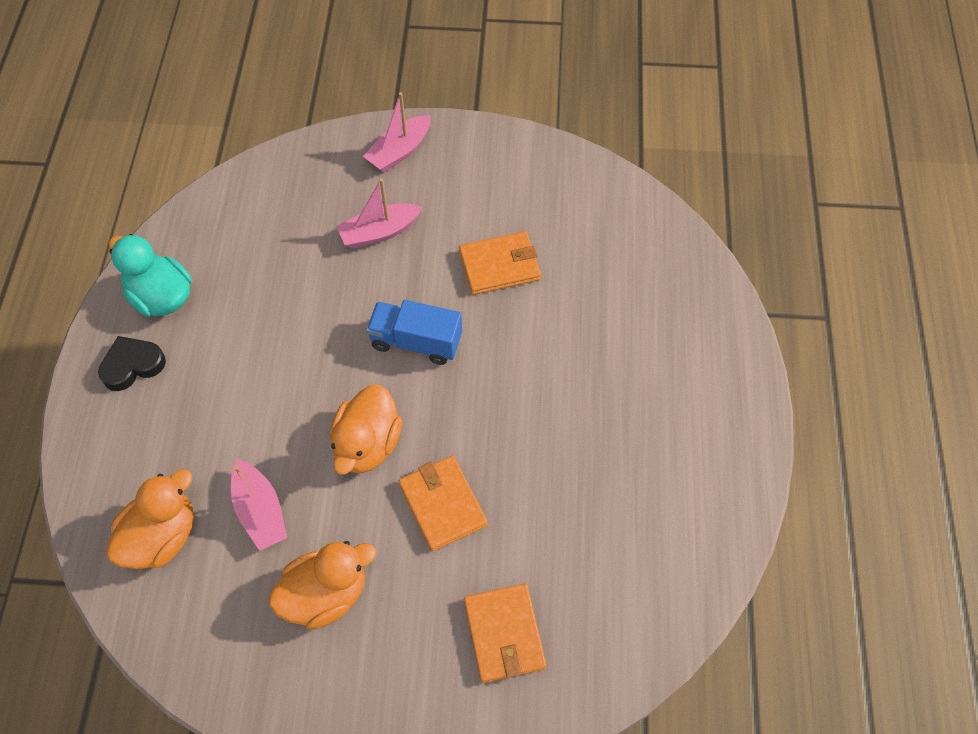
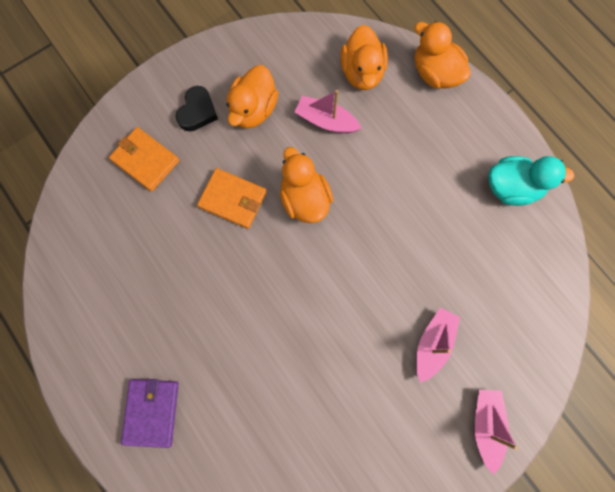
camera: 140 degrees right, 15 degrees up
(90, 468) = (435, 73): none -> orange duck
(132, 365) = (478, 138): black heart -> black heart (197, 112)
(416, 342) = (335, 284): blue truck -> none
(499, 265) = (332, 386): orange wallet -> none
(686, 363) = (151, 411): none -> purple wallet

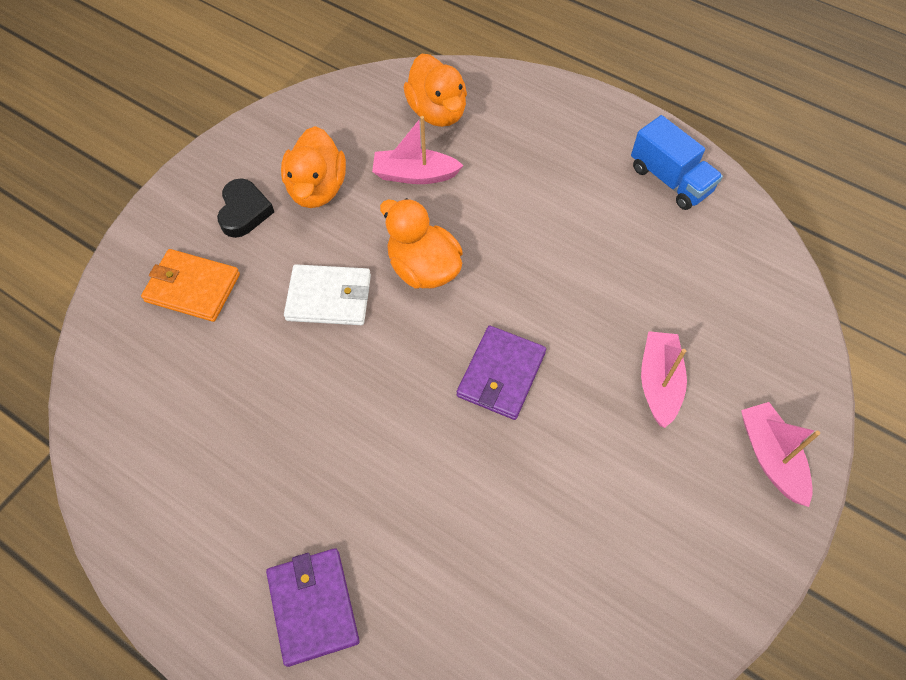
camera: 20 degrees left, 15 degrees down
(233, 199) = (329, 297): orange wallet -> white wallet
(327, 298) = (501, 374): none -> purple wallet
(435, 73) = (525, 89): orange duck -> none
(511, 188) = (670, 180): turquoise duck -> blue truck

